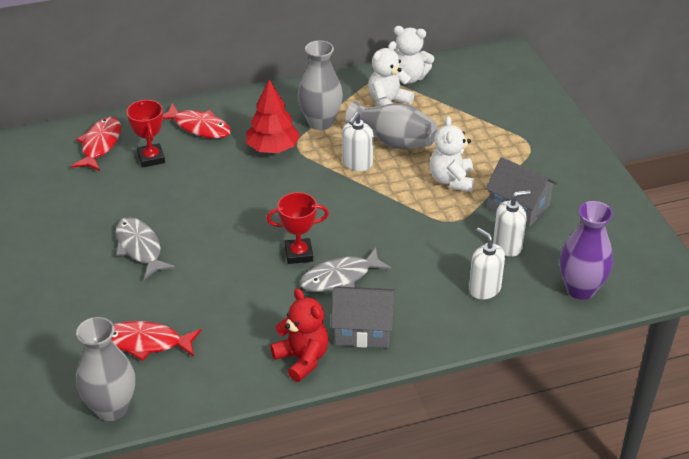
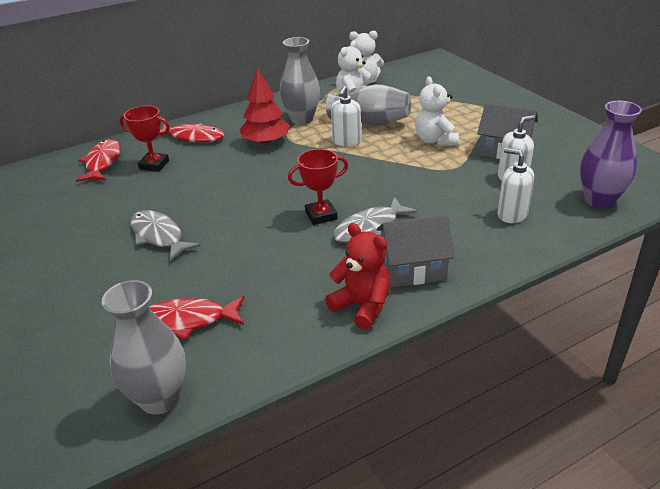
camera: 10 degrees left, 5 degrees down
(151, 158) = (154, 165): red trophy -> red trophy turned 45 degrees counterclockwise

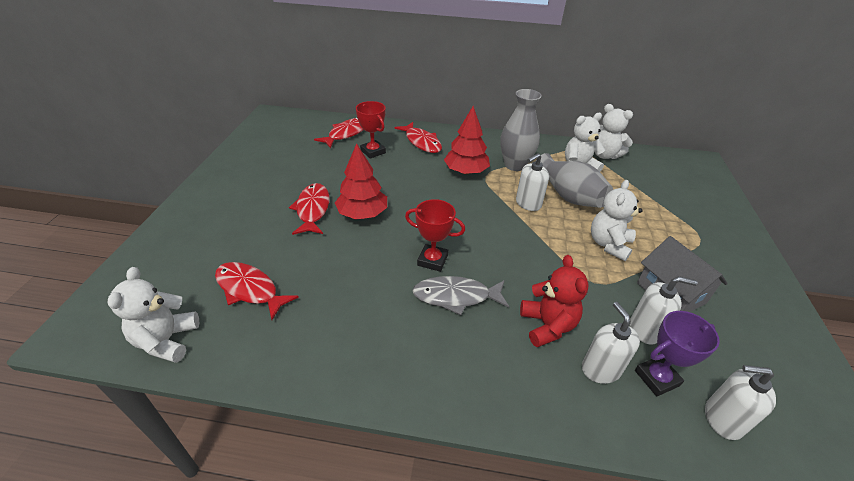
camera: 35 degrees right, 5 degrees up
(159, 236) = (312, 209): grey fish -> red fish
(160, 398) = (167, 340): grey vase -> white teddy bear
(214, 215) = (362, 214): none -> red tree
(362, 306) = (367, 368): red teddy bear -> red teddy bear (547, 325)
(413, 268) = (446, 361): grey house -> none
(546, 200) = (656, 378): none -> purple trophy
(599, 200) = (722, 419): purple vase -> white soap dispenser

